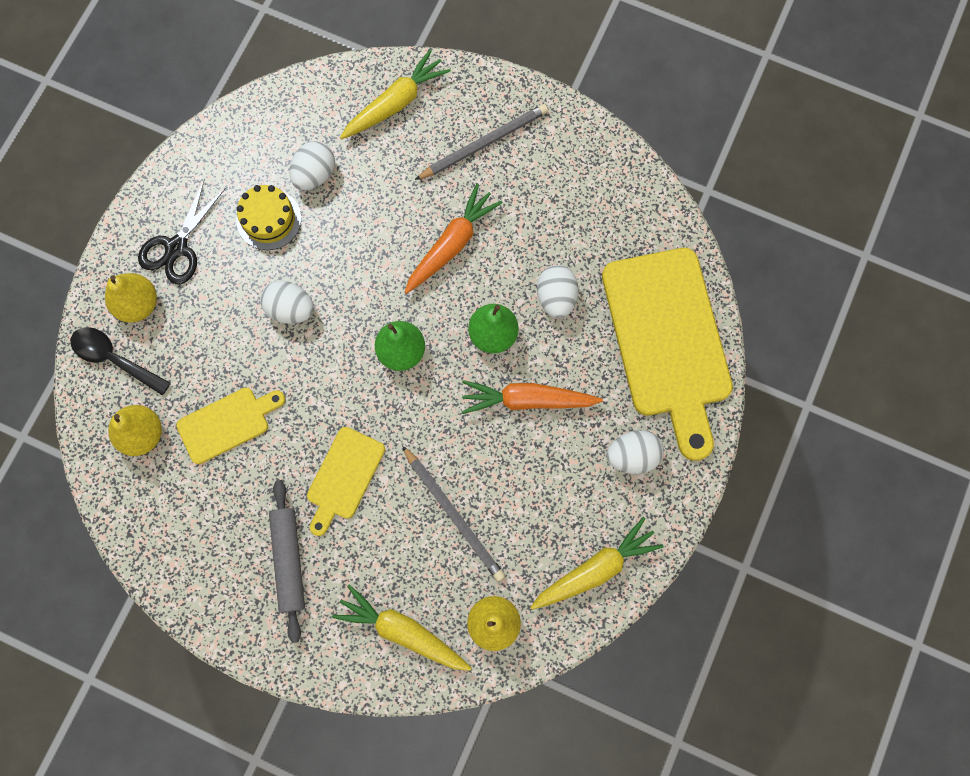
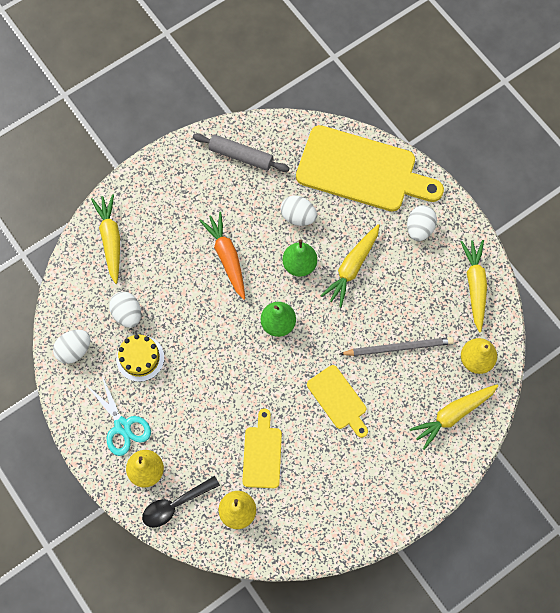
camera: 60 degrees left, 5 degrees down
(177, 247) = (122, 426): black scissors -> turquoise scissors
(289, 560) = (372, 460): grey rolling pin -> grey rolling pin (241, 156)
(290, 309) = (209, 375): white egg -> white egg (74, 350)
(484, 143) = (172, 203): grey pencil -> none
(527, 400) = (352, 267): orange carrot -> yellow carrot

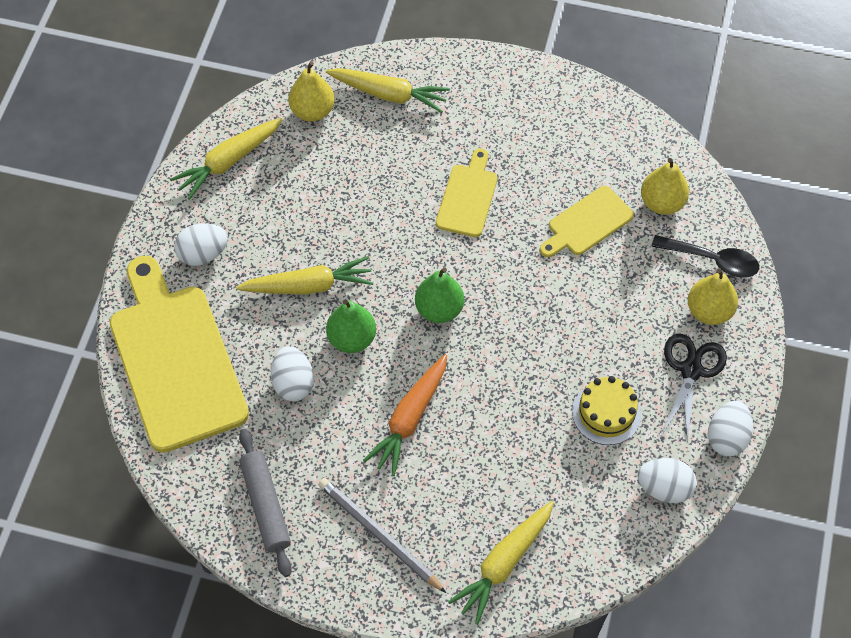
camera: 130 degrees left, 10 degrees down
(122, 426) = (691, 370): turquoise scissors -> black scissors
(127, 314) = (572, 468): white egg -> white egg (727, 437)
(398, 347) = (361, 183): grey pencil -> grey pencil (379, 535)

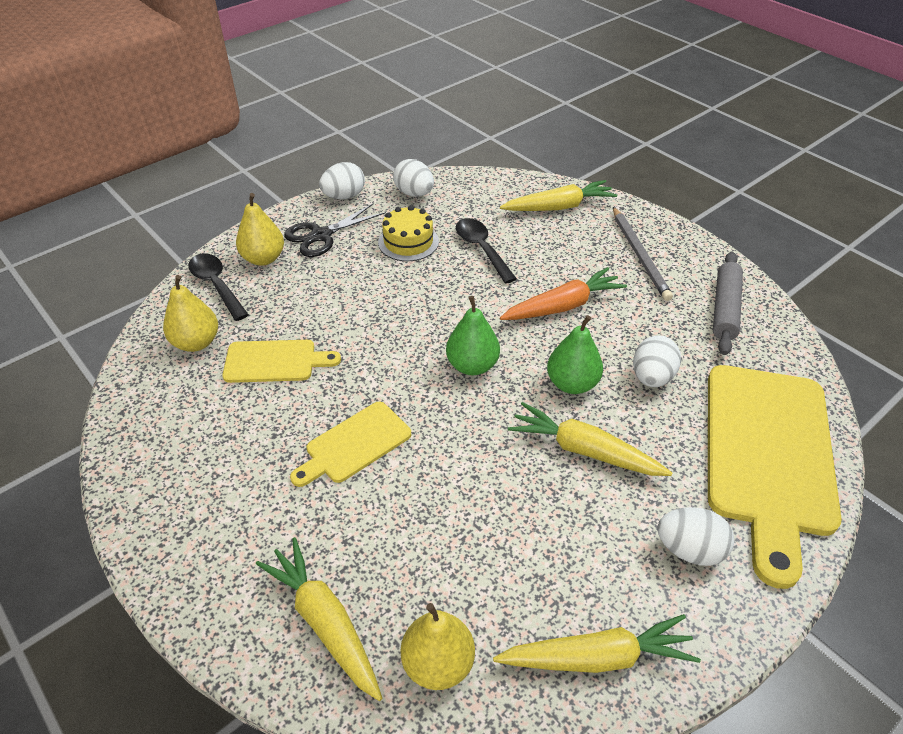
camera: 145 degrees left, 15 degrees down
(532, 447) = (481, 249): none -> black spoon

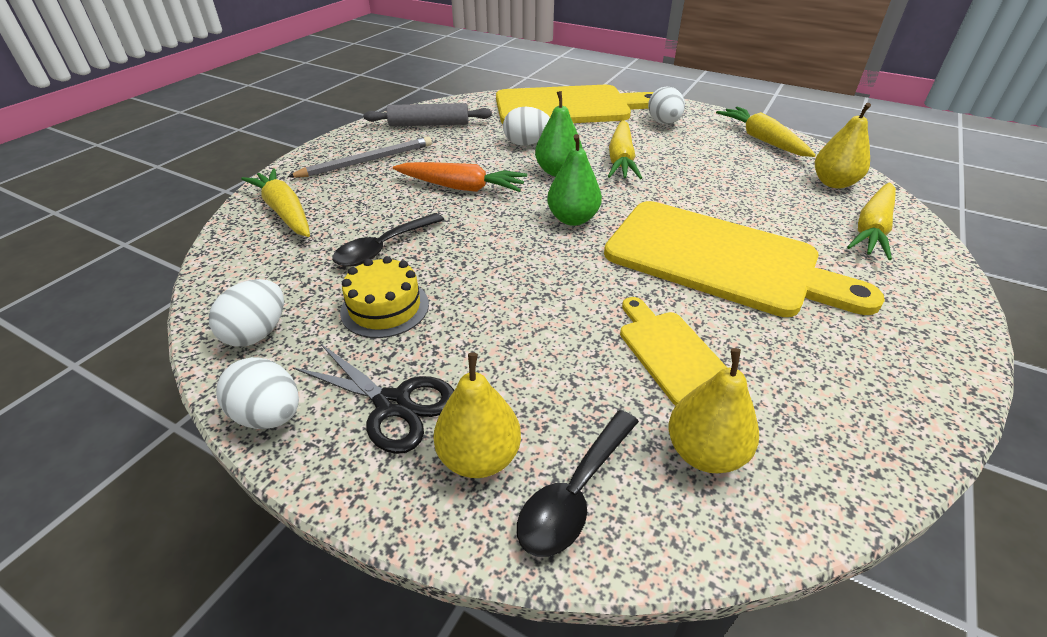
camera: 110 degrees left, 5 degrees down
(355, 444) = (720, 259): yellow cutting board -> yellow cutting board, size x2.00
(563, 306) = (461, 187): orange carrot -> orange carrot turned 150 degrees clockwise

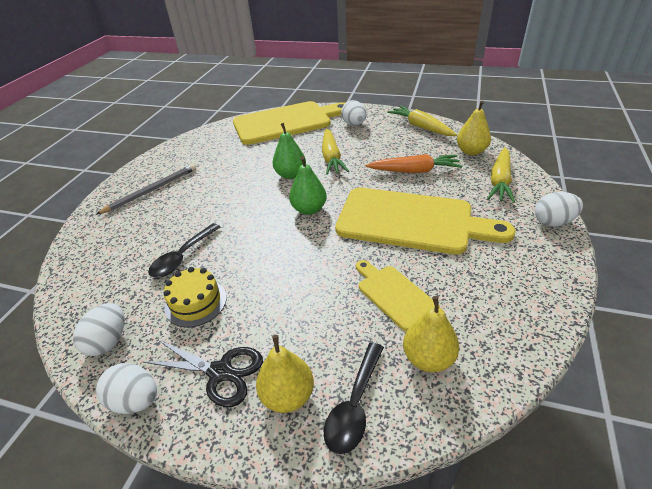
camera: 10 degrees left, 0 degrees up
(285, 212) = (101, 242): yellow carrot -> none
(429, 124) = (190, 153): grey rolling pin -> none
(461, 187) = (226, 199): orange carrot -> orange carrot (414, 171)
(526, 143) = (264, 156): white egg -> white egg (553, 222)

